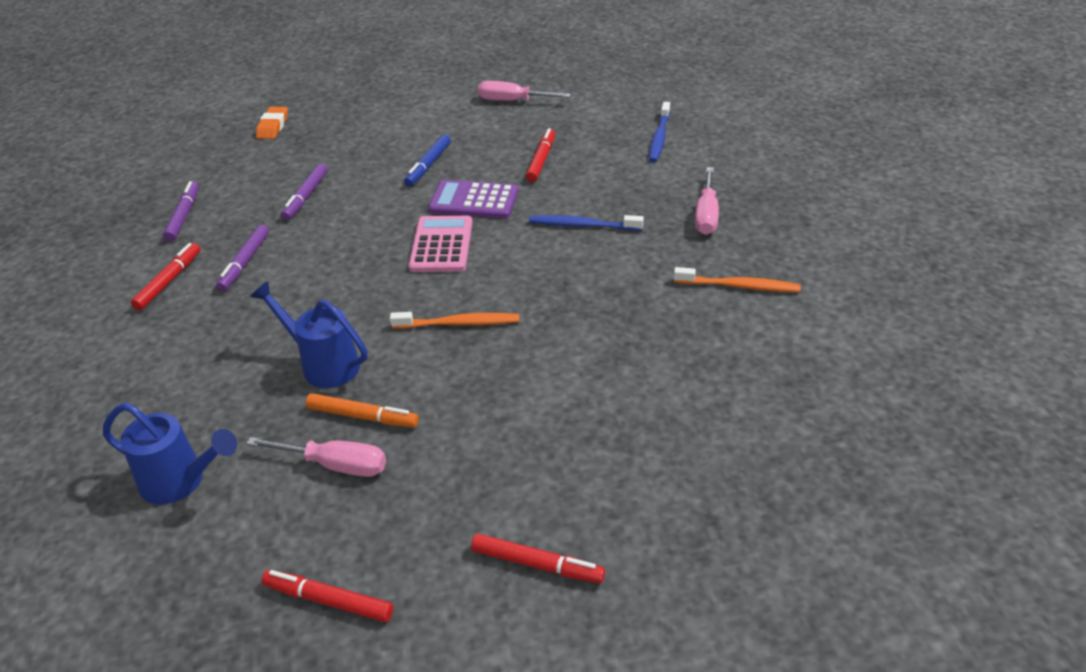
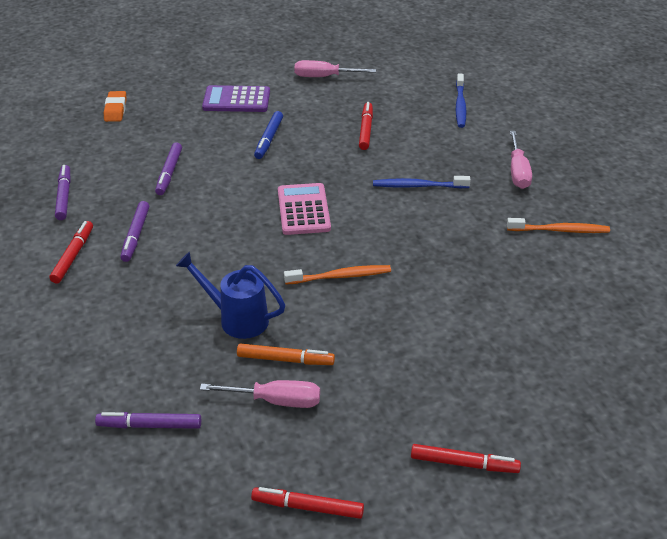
camera: 10 degrees left, 0 degrees up
(180, 482) = (149, 425): blue watering can -> purple marker
(474, 200) = (319, 169): purple calculator -> purple calculator (236, 100)

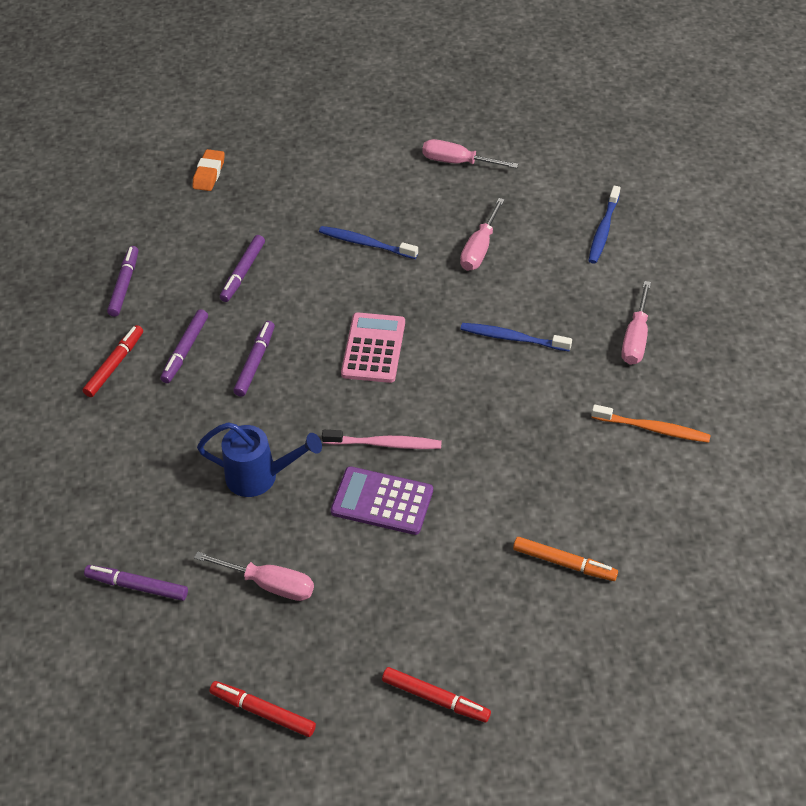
camera: 15 degrees right, 10 degrees up
(202, 235) = (255, 362): none -> purple marker
(236, 100) = (346, 181): purple calculator -> purple calculator (382, 501)
(237, 319) = (260, 477): blue watering can -> blue watering can turned 150 degrees clockwise
(269, 139) = (365, 243): blue marker -> blue toothbrush
(285, 360) = (294, 537): orange marker -> orange marker (564, 563)
(340, 276) = (385, 444): orange toothbrush -> pink toothbrush
(366, 130) = (479, 248): red marker -> pink screwdriver

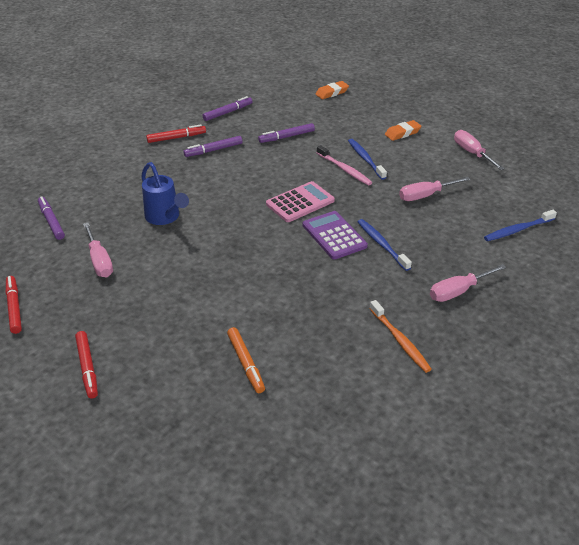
camera: 45 degrees right, 10 degrees down
(255, 362) = (235, 173): purple marker -> none
(359, 181) = (402, 133): none -> orange eraser
(382, 501) = (201, 266): purple calculator -> purple calculator (334, 235)
(385, 444) = (241, 244): pink toothbrush -> pink toothbrush (344, 169)

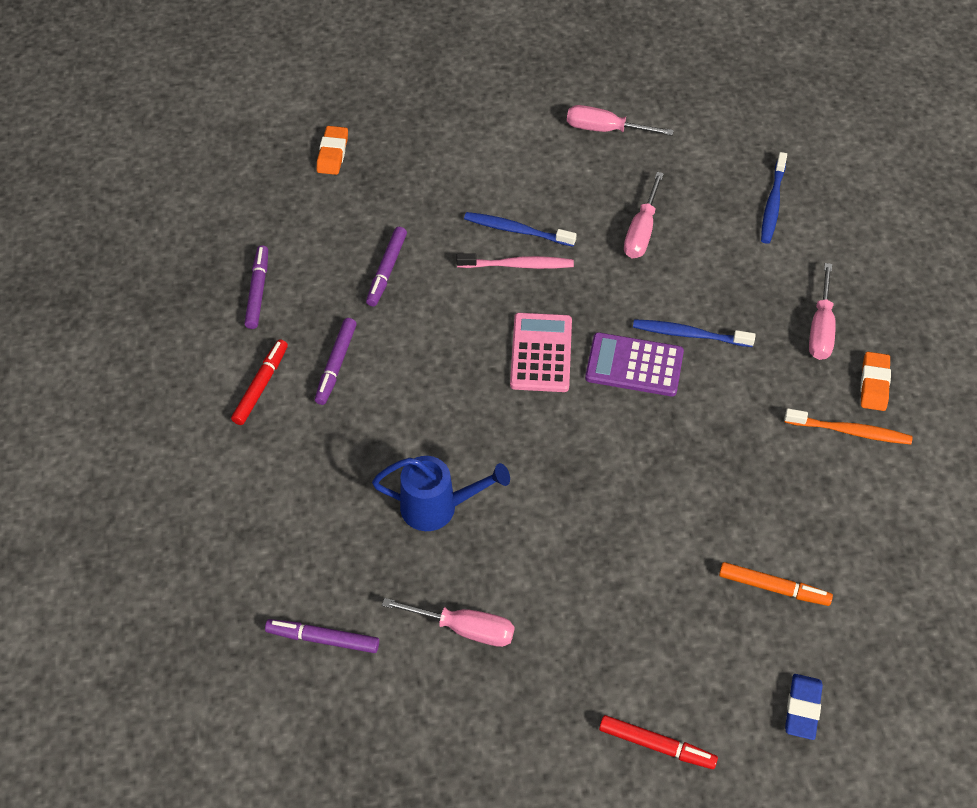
camera: 50 degrees left, 15 degrees up
(14, 308) = (477, 771): red marker -> none
(170, 420) = (802, 709): none -> blue eraser
(402, 133) = (500, 157): orange eraser -> orange eraser (874, 384)

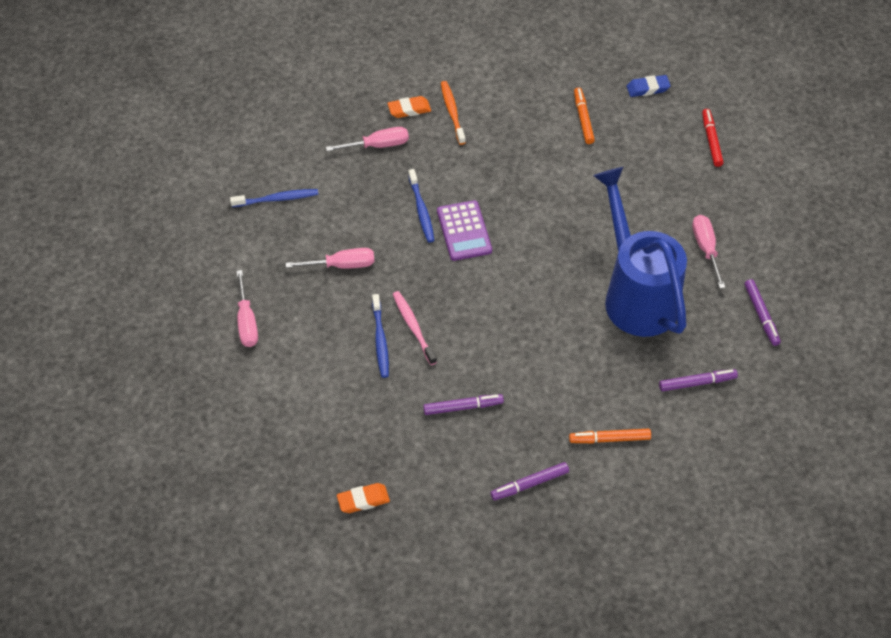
camera: 115 degrees left, 0 degrees up
(261, 386) = (609, 439): red marker -> orange marker
(336, 365) = (564, 400): purple marker -> purple marker (697, 383)
(437, 507) = (636, 294): blue watering can -> blue watering can, size x1.92
(541, 353) = (483, 285): pink calculator -> none

